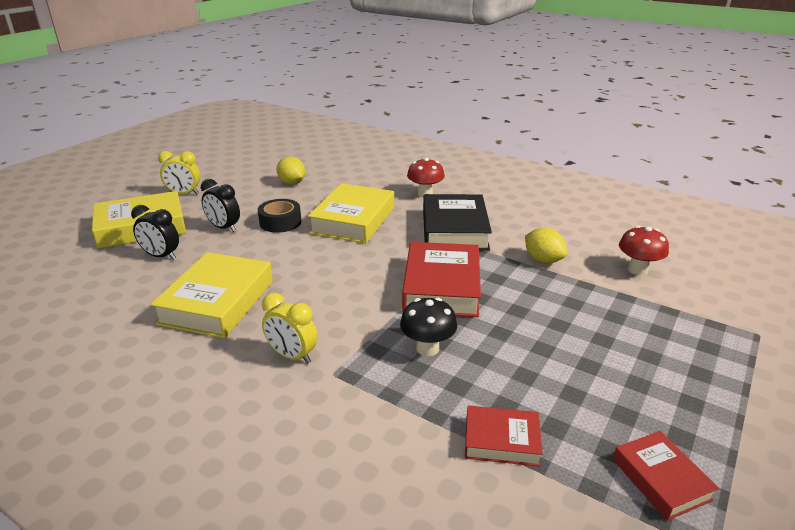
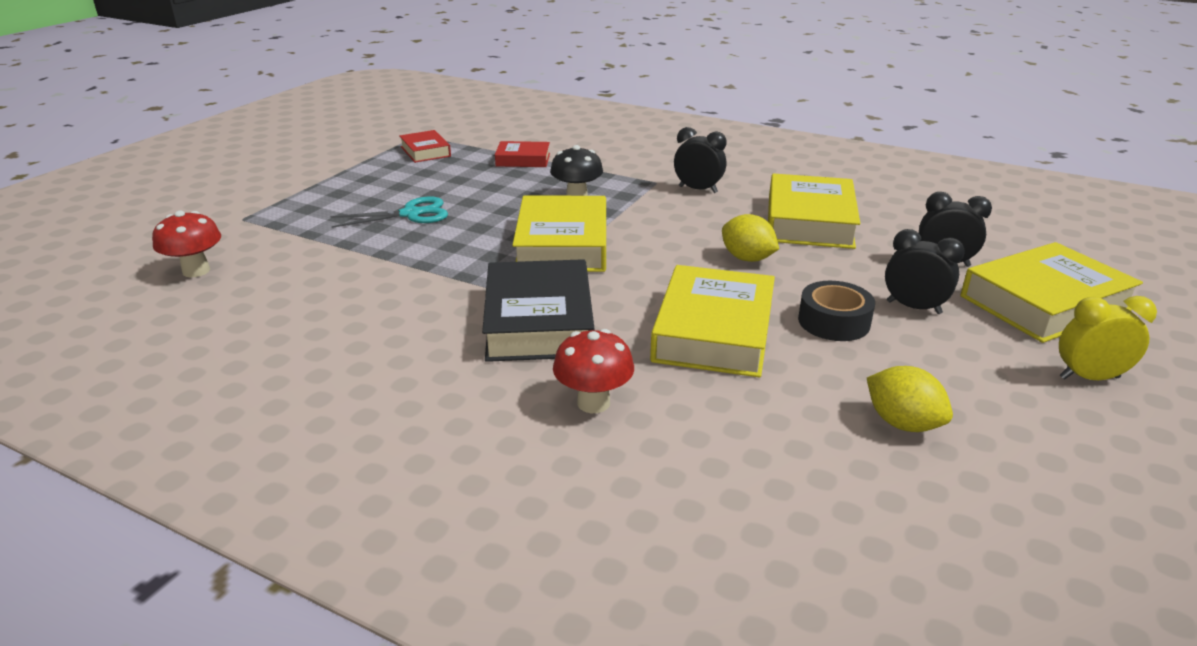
camera: 175 degrees right, 0 degrees up
(292, 356) = (698, 189): yellow clock -> black clock
(441, 287) = (562, 244): red book -> yellow book
(543, 260) = (419, 280): yellow lemon -> yellow lemon (747, 258)
(593, 332) = (411, 214): none -> turquoise scissors
(637, 270) = (298, 273): red mushroom -> red mushroom (196, 271)

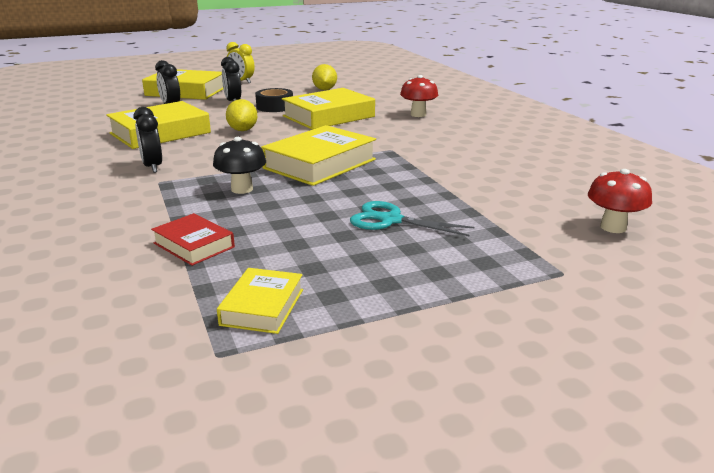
camera: 140 degrees left, 5 degrees down
(425, 151) = (262, 307): red book -> yellow book
(539, 321) = (399, 138): black book -> none

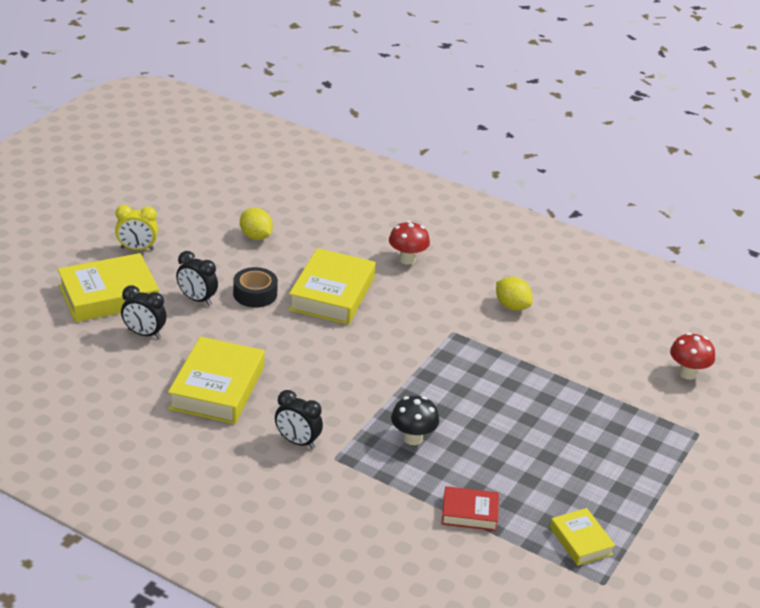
camera: 40 degrees left, 10 degrees up
(243, 130) = (287, 351): yellow lemon -> yellow lemon (512, 306)
(320, 164) = (425, 378): yellow book -> none
(391, 220) = (557, 427): turquoise scissors -> none

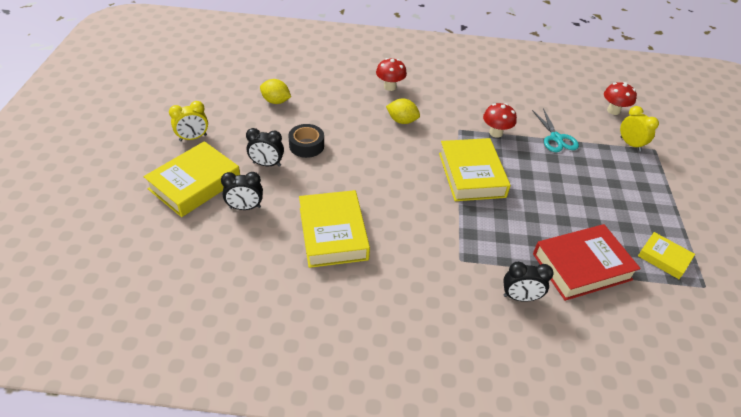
camera: 25 degrees left, 10 degrees up
(297, 441) = (424, 257): black clock -> black clock (520, 297)
(332, 294) = (360, 128): yellow book -> yellow book (471, 175)
(413, 438) = (498, 221): black mushroom -> none
(469, 513) = (581, 266): red book -> red book, size x1.83
(497, 349) = (495, 133): none -> red mushroom
(512, 306) = (479, 99): yellow lemon -> yellow lemon (402, 121)
(572, 379) = (556, 138): none -> turquoise scissors
(669, 417) = (630, 144): none -> yellow clock

